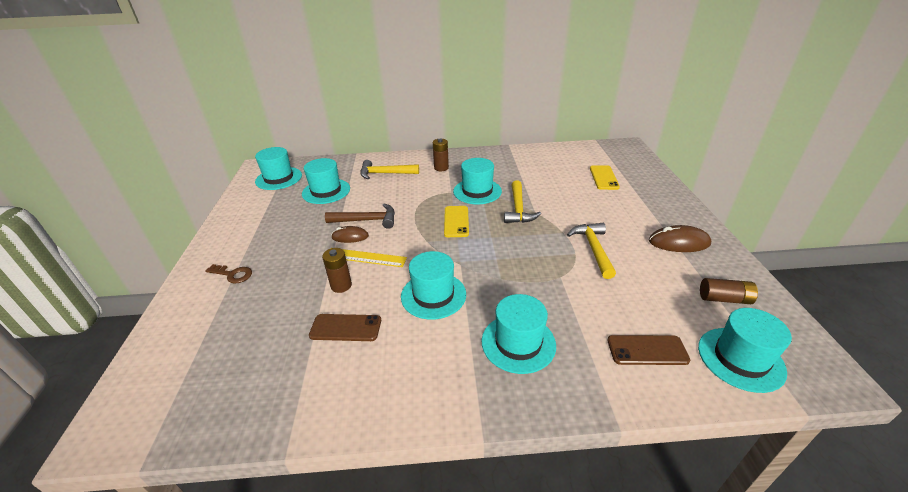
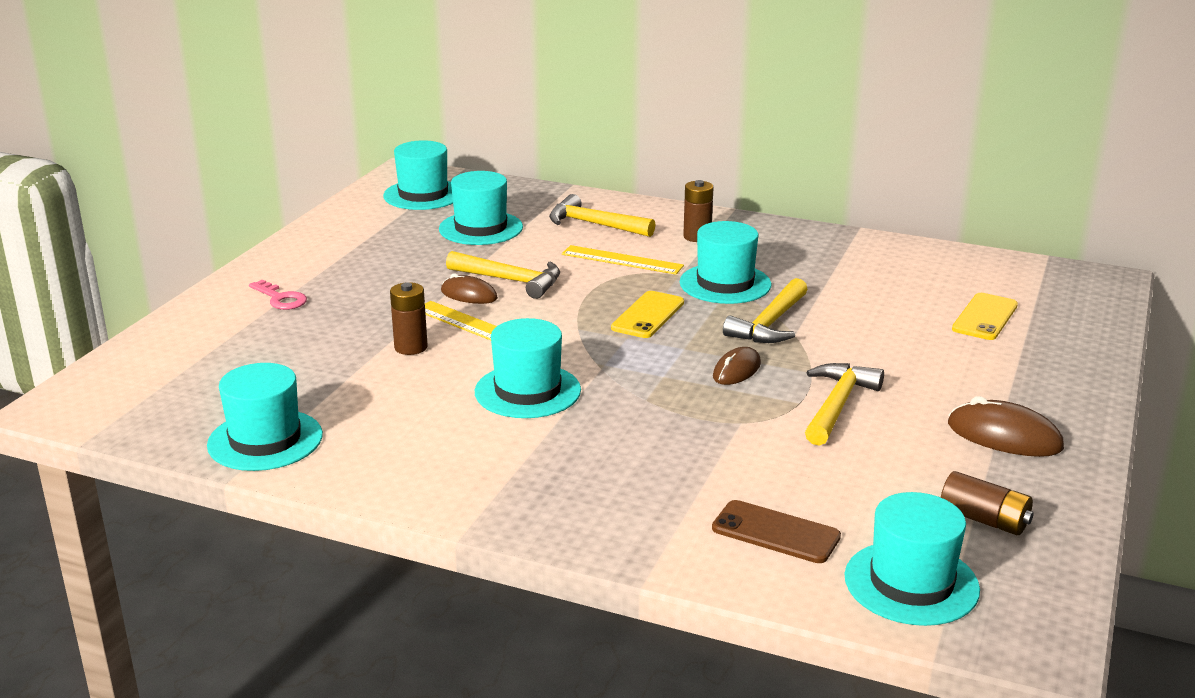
camera: 25 degrees right, 10 degrees down
(233, 274) = (281, 299): brown key -> pink key
(345, 328) = (381, 392): brown phone -> none
(367, 220) = (510, 281): brown hammer -> yellow hammer
(416, 191) = (622, 260): none -> yellow ruler
(518, 343) = (596, 471): turquoise hat -> turquoise hat (265, 440)
(528, 243) = (736, 370): none -> brown mouse

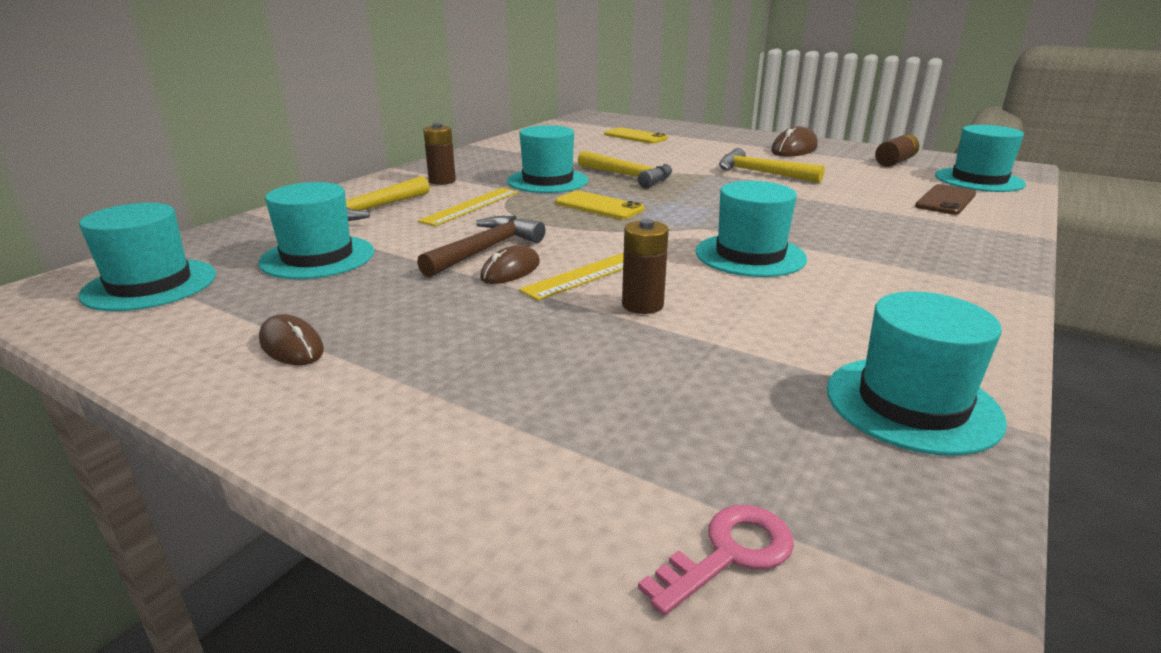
camera: 80 degrees left, 0 degrees up
(281, 299) = (441, 398): pink key -> pink key (729, 554)
(510, 281) = (485, 250): yellow hammer -> brown hammer
(736, 370) = (707, 190): brown mouse -> brown mouse (291, 346)

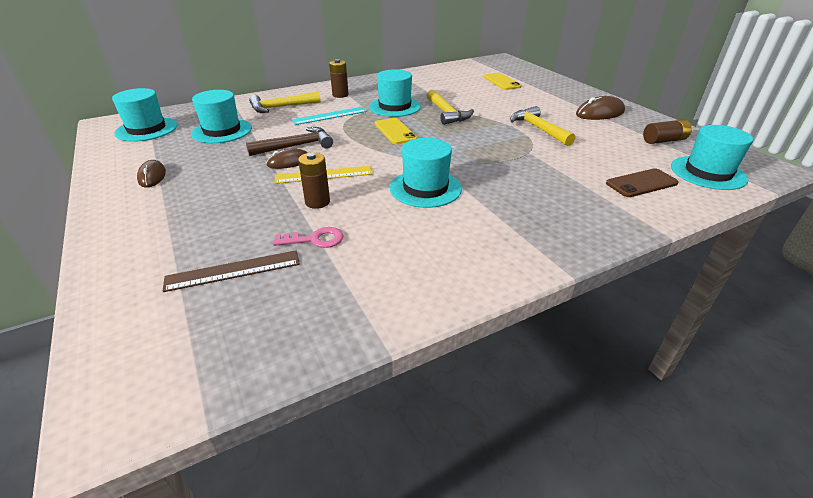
camera: 30 degrees right, 10 degrees up
(471, 206) = (330, 116): yellow ruler -> turquoise ruler
(679, 422) = (233, 270): none -> brown ruler
(729, 554) = (158, 335): pink key -> pink key (315, 239)
(912, 404) = (352, 307): turquoise hat -> none

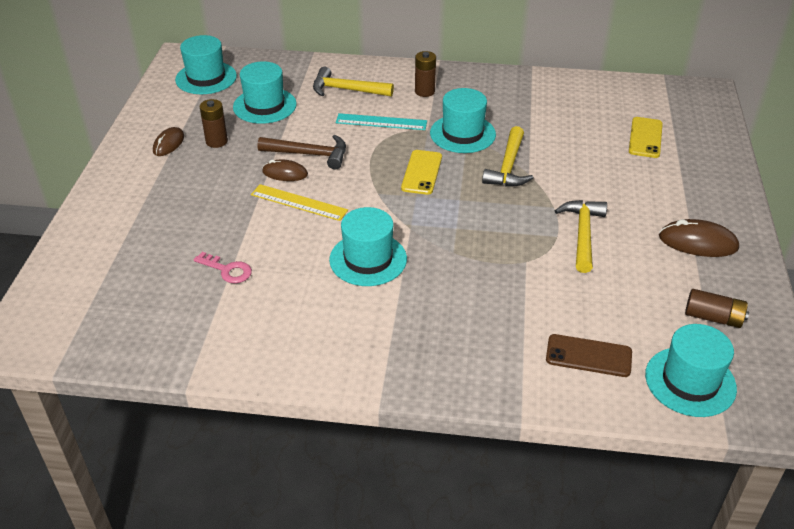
camera: 35 degrees right, 5 degrees up
(233, 270) = (151, 270): brown ruler -> none
(317, 202) = (264, 232): brown battery -> brown battery (216, 141)

